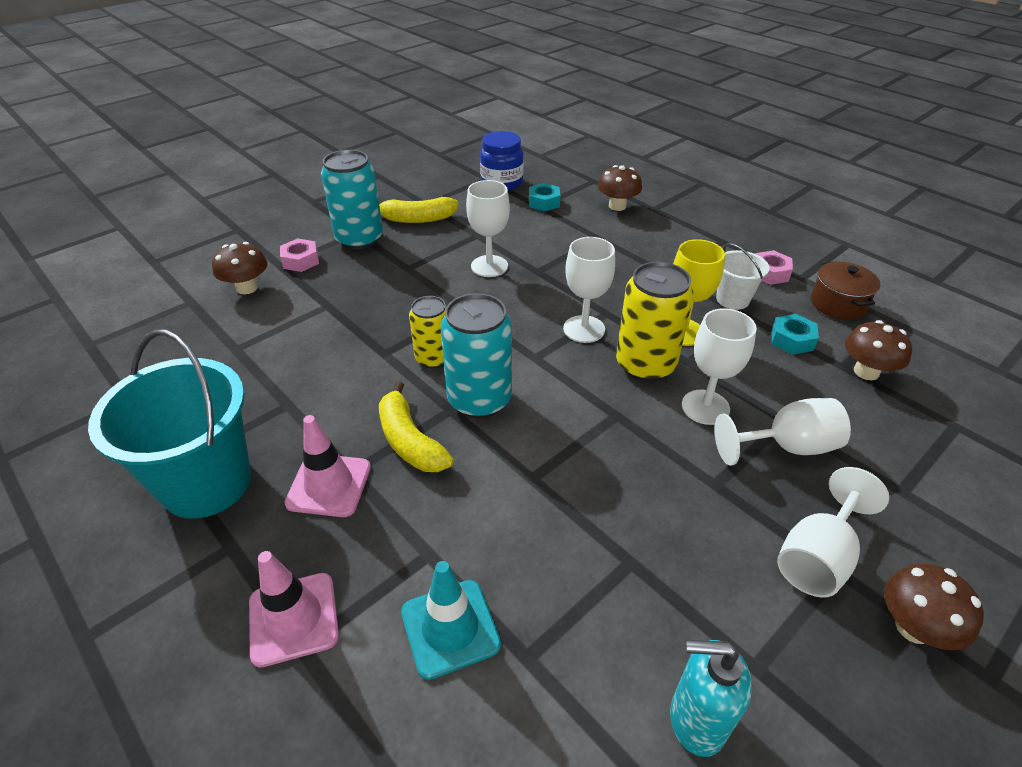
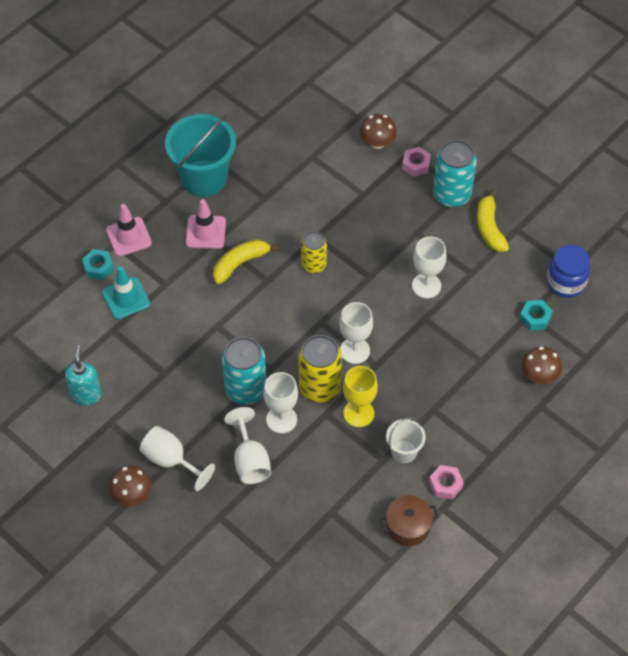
camera: 85 degrees right, 15 degrees up
(479, 400) = (277, 294): turquoise can -> turquoise can (245, 389)
(792, 340) = (358, 484): turquoise nut -> turquoise nut (98, 267)
(866, 372) = (326, 525): brown mushroom -> none

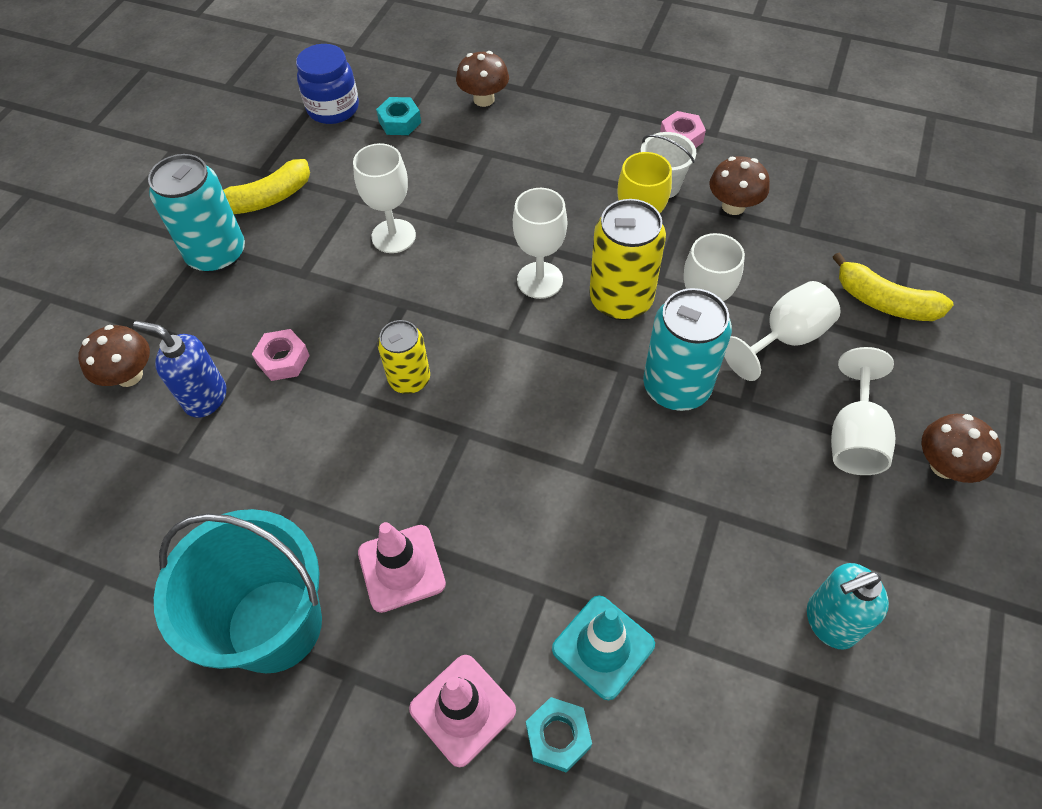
camera: 110 degrees left, 0 degrees up
(240, 263) = (448, 484): yellow banana -> yellow banana (884, 302)
(346, 173) = (205, 398): none -> blue soap dispenser
(366, 485) = (733, 206): none -> brown mushroom
(408, 526) = (758, 154): brown pot -> none
(416, 165) = (167, 312): pink nut -> pink nut (283, 360)

